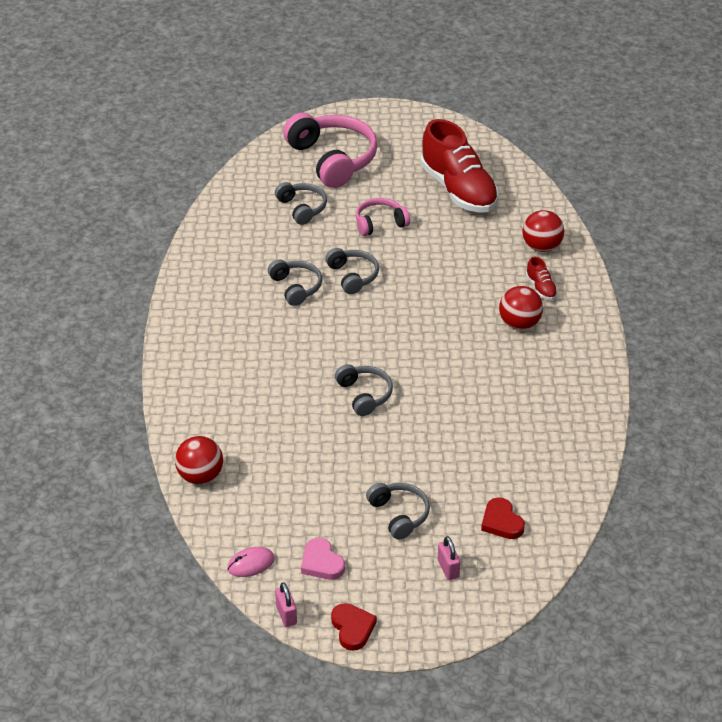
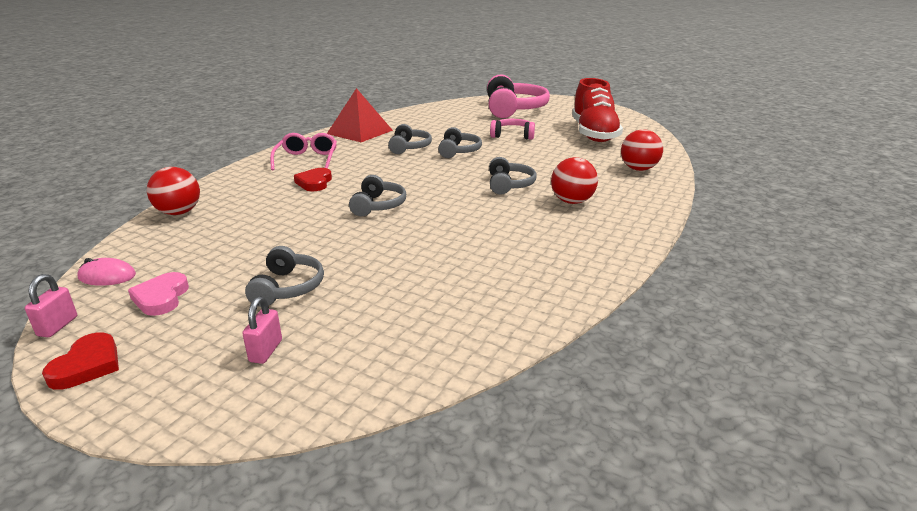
camera: 30 degrees right, 15 degrees down
(209, 275) = (360, 132): none -> red pyramid
(215, 350) = (306, 160): none -> pink glasses
(302, 208) = (464, 121): grey headphones -> grey headphones (509, 185)
(501, 522) = (381, 331): red heart -> red heart (314, 183)
(541, 288) = (615, 188): red shoe -> none

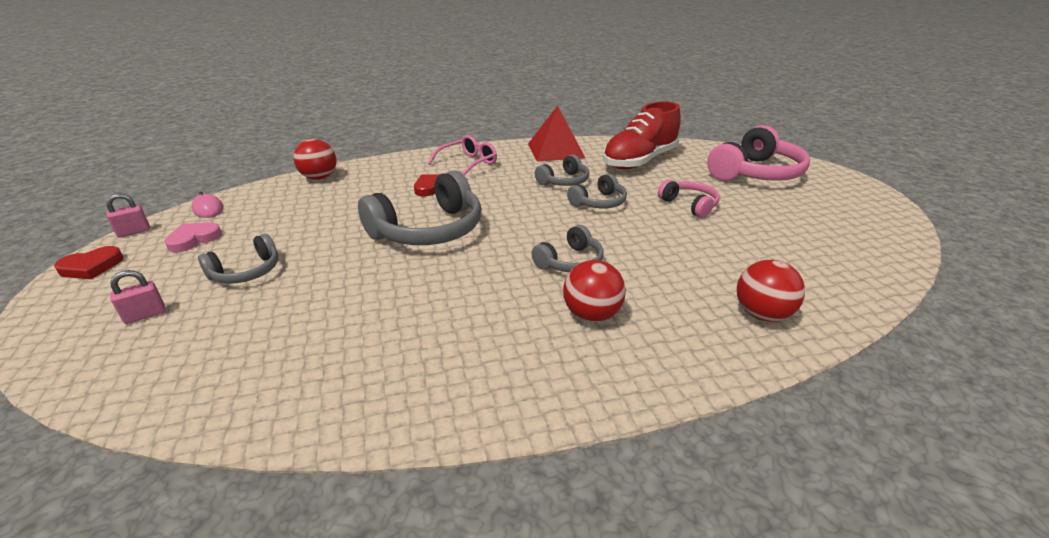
camera: 45 degrees right, 5 degrees up
(378, 205) = (428, 230): grey headphones -> grey headphones, size x1.86
(594, 134) = (797, 240): red shoe -> red shoe (639, 161)

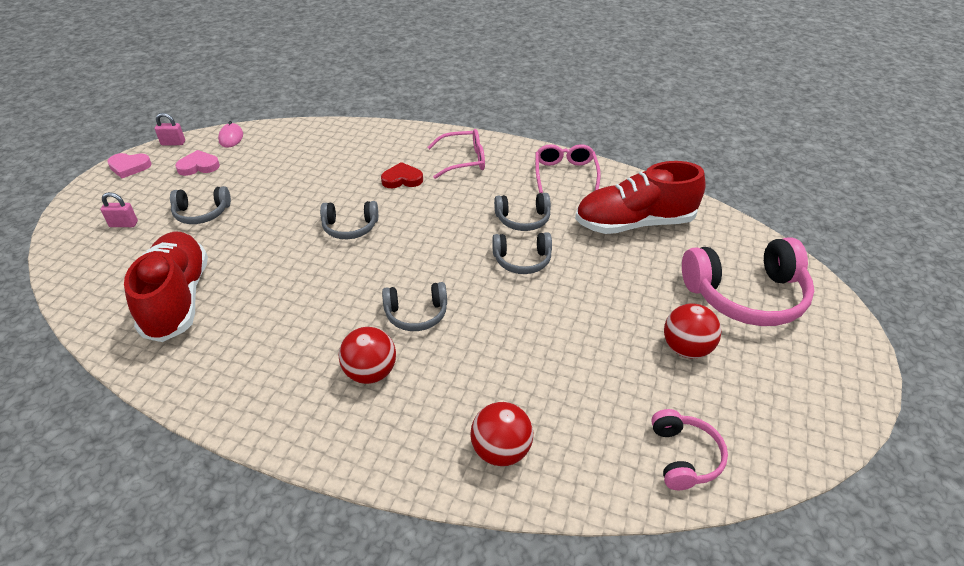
camera: 35 degrees right, 10 degrees up
(92, 267) = (129, 167): red heart -> pink heart
(308, 348) = (177, 299): none -> red shoe
(319, 178) = (331, 132): red ball -> red ball (686, 348)
(428, 230) = (350, 227): grey headphones -> grey headphones, size x0.54
(556, 150) = (565, 174): red pyramid -> pink glasses
(689, 205) = (606, 304): pink headphones -> pink headphones (684, 457)

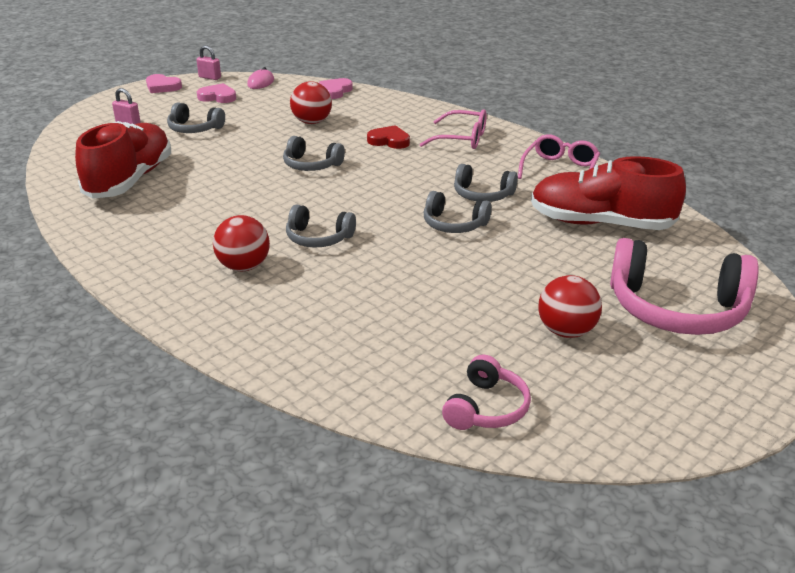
camera: 25 degrees right, 10 degrees down
(312, 132) = (335, 91): none -> pink heart
(501, 451) = (311, 350): red ball -> red ball (312, 122)

